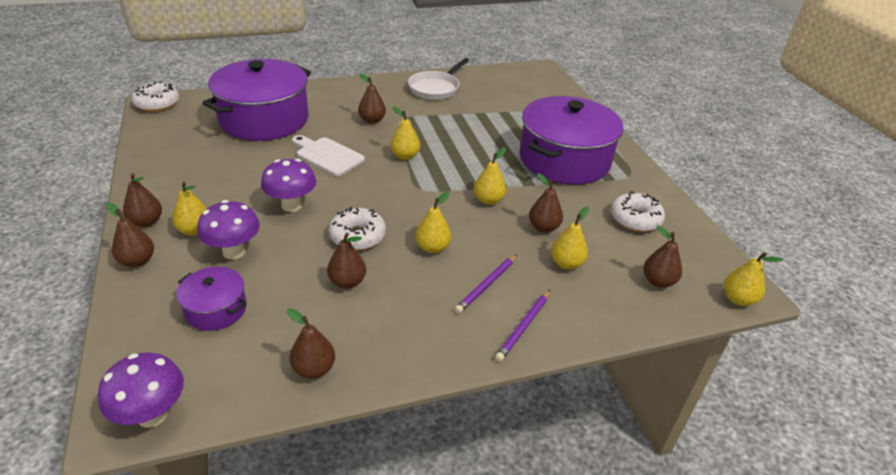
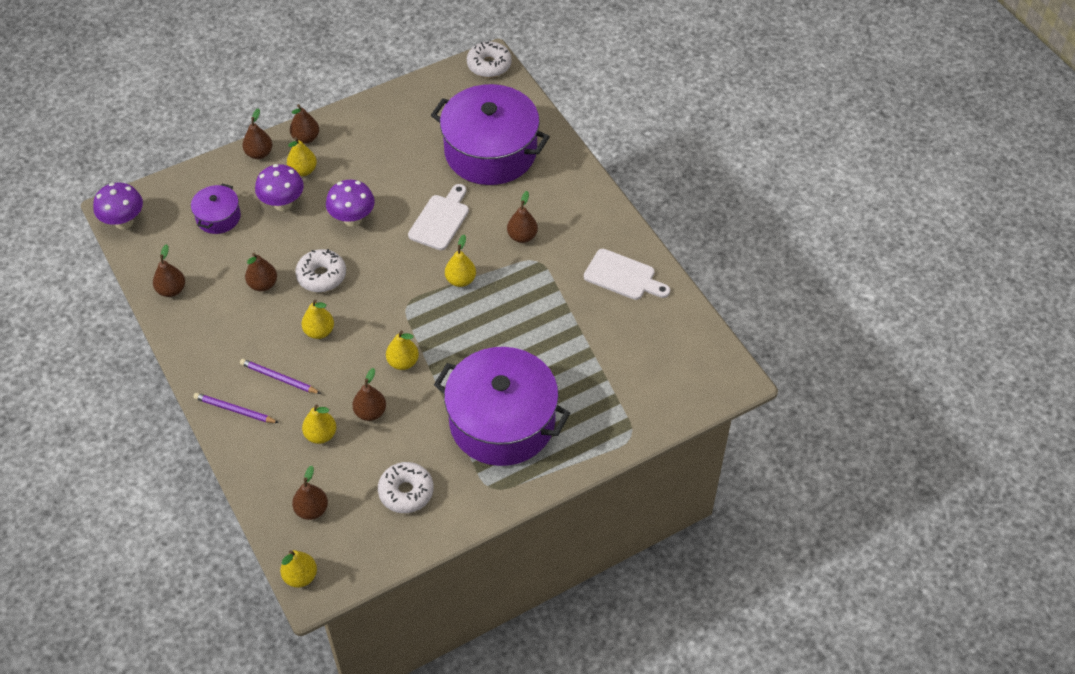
camera: 80 degrees right, 15 degrees up
(436, 88) = (623, 276): white pan -> white cutting board

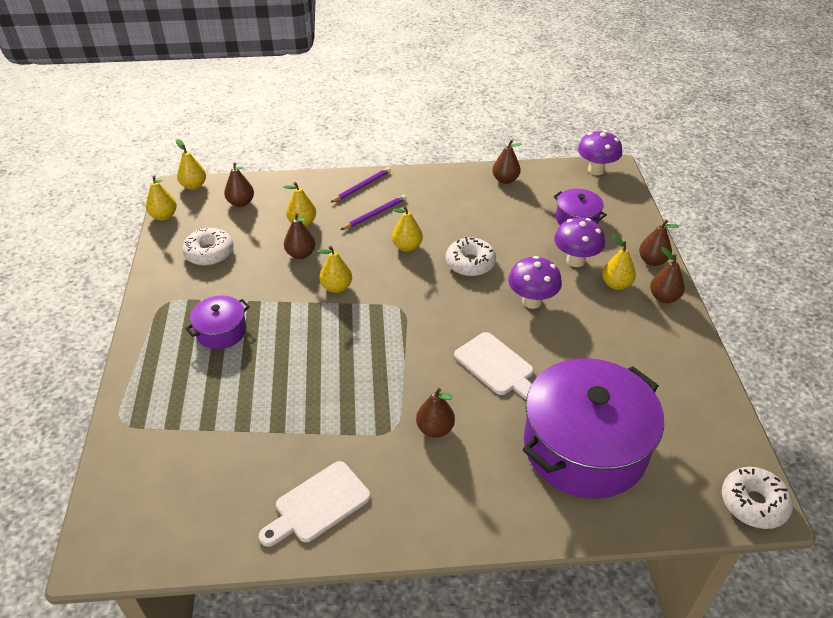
camera: 115 degrees right, 10 degrees down
(263, 284) = (481, 227): brown pear -> none
(460, 280) = (405, 356): yellow pear -> yellow pear (164, 216)
(502, 422) = (221, 331): purple pot -> purple pot, size x0.47

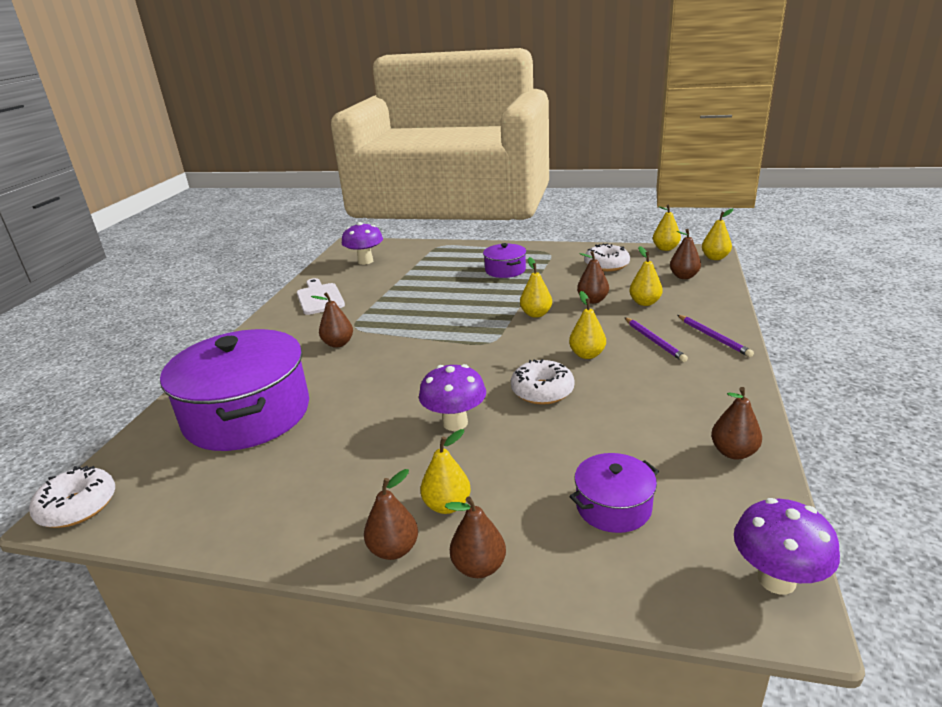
camera: 110 degrees right, 15 degrees down
(497, 366) = (378, 383): white cutting board -> none
(575, 261) = (514, 478): purple mushroom -> purple mushroom (365, 261)

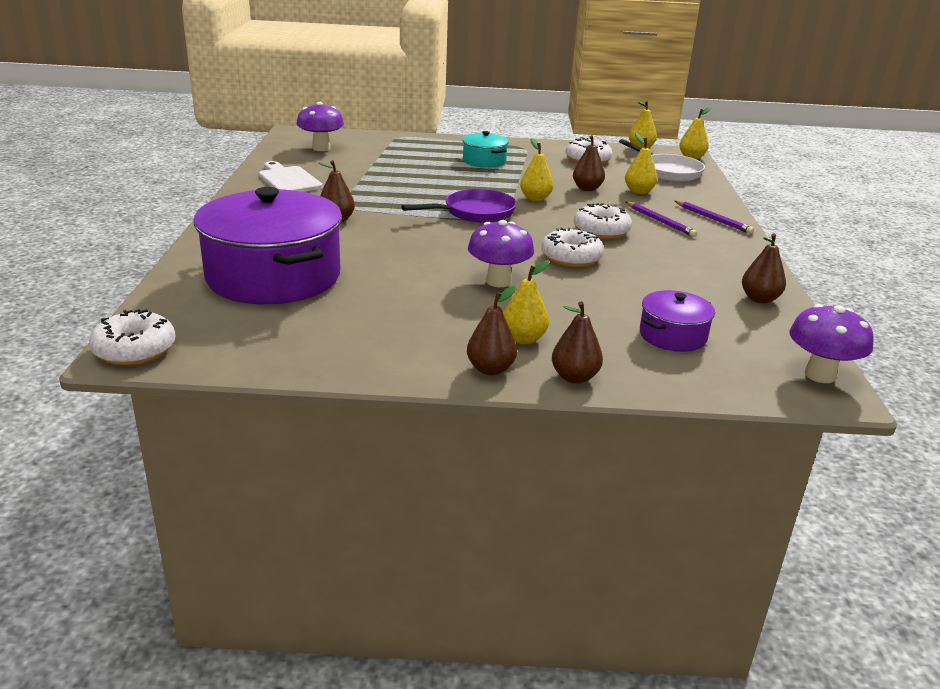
camera: 15 degrees left, 0 degrees up
(469, 333) = (475, 213): none -> purple pan
(505, 270) = (484, 161): purple pot -> turquoise pot
(587, 355) = (601, 231): yellow pear -> white donut
(684, 276) = (668, 171): brown pear -> white pan

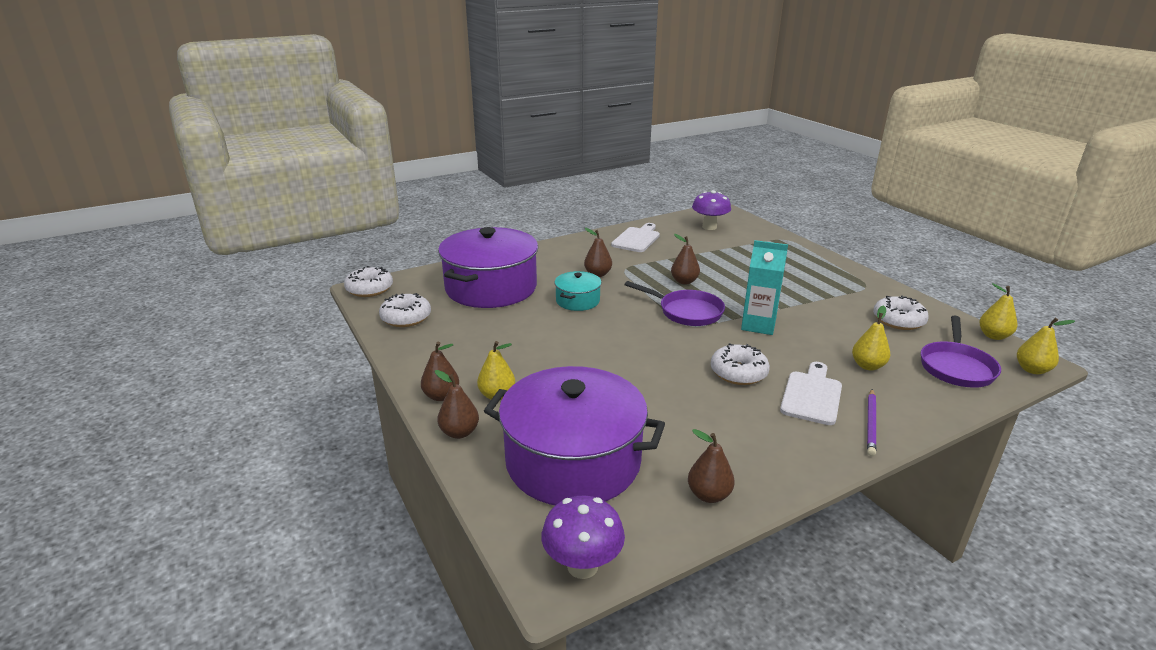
camera: 60 degrees right, 0 degrees up
(484, 161) = (800, 282): turquoise pot -> turquoise pot (577, 301)
(498, 281) = (577, 358): purple mushroom -> none
(535, 198) = (758, 325): yellow pear -> turquoise carton
(571, 258) = (661, 374): white donut -> white donut (406, 318)
(587, 188) = (825, 340): brown pear -> brown pear (684, 281)
(660, 221) = (811, 395): purple pencil -> white cutting board
(668, 171) = (956, 367): white pan -> purple pan
(672, 336) = (573, 461): purple pot -> purple pot, size x2.15

